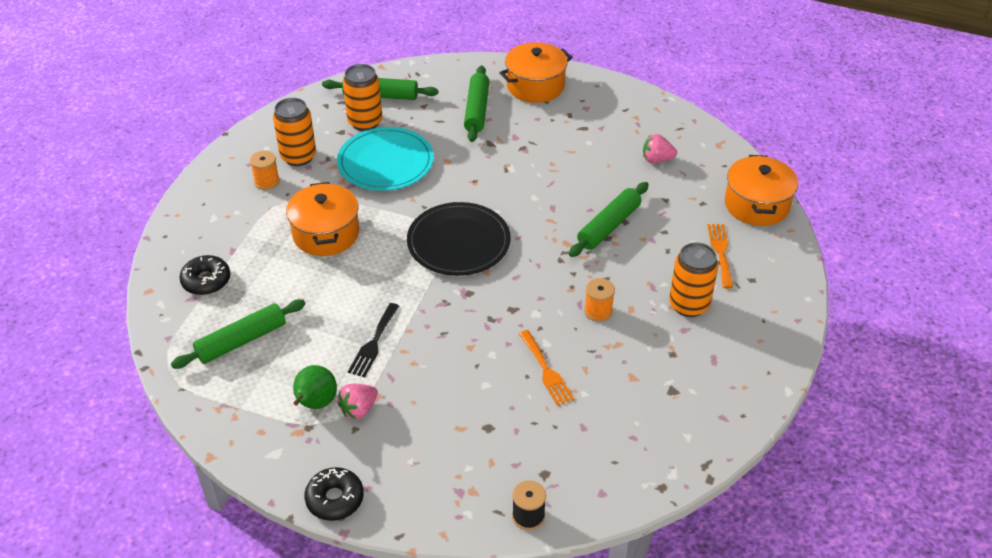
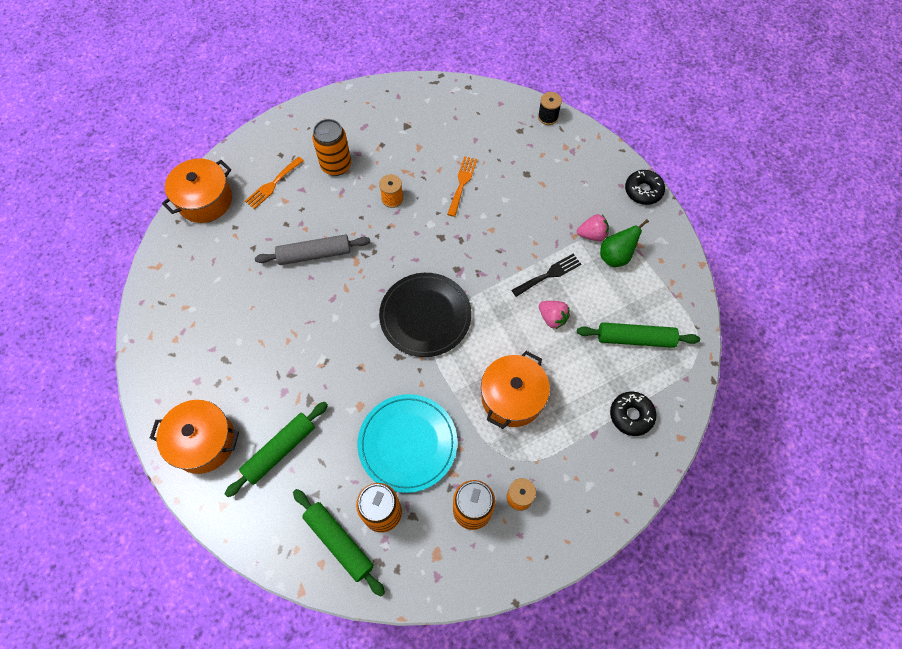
camera: 140 degrees left, 20 degrees up
(609, 226) = (314, 254): green rolling pin -> grey rolling pin
(657, 159) = (214, 286): pink strawberry -> pink strawberry (552, 318)

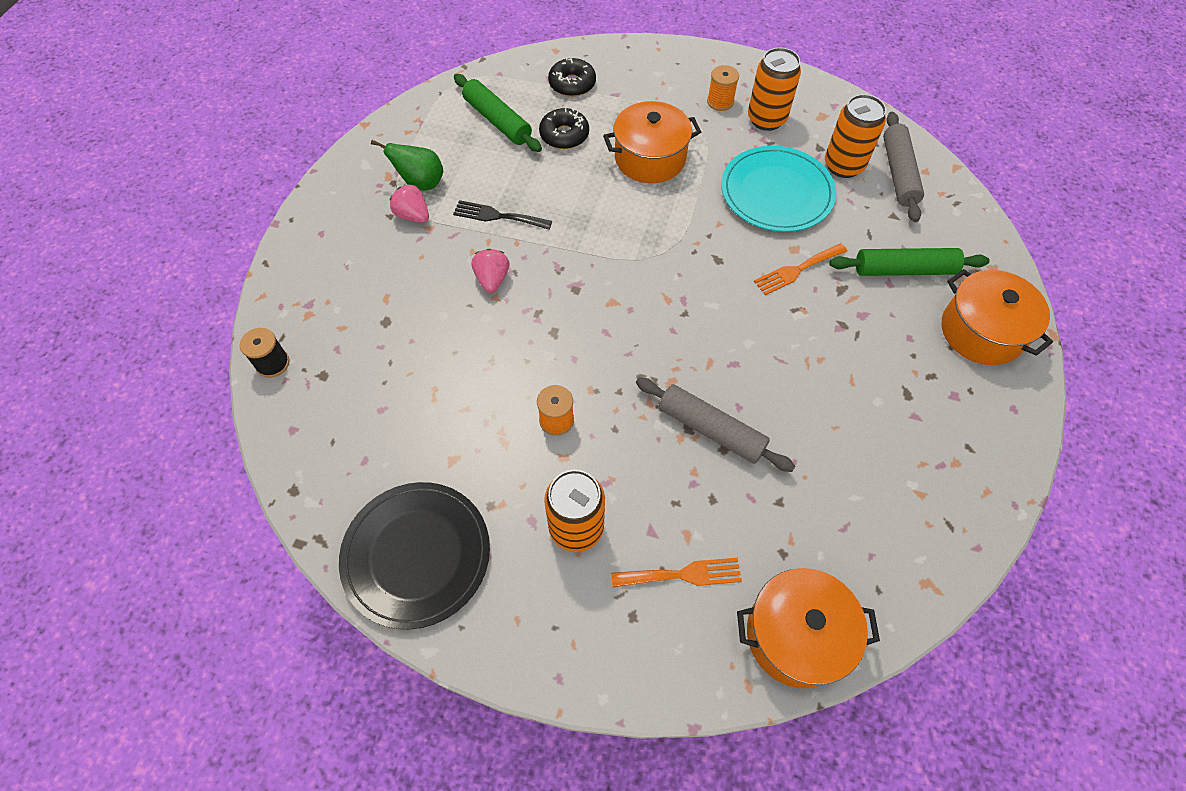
camera: 135 degrees left, 5 degrees down
(339, 542) = (898, 173): green rolling pin -> grey rolling pin
(425, 316) = (655, 273): black plate -> black plate (416, 555)
(462, 183) = (462, 370): orange fork -> orange fork (797, 270)
(552, 318) = (542, 183): pink strawberry -> pink strawberry (492, 279)
(643, 191) = (311, 212): black donut -> black donut (564, 135)

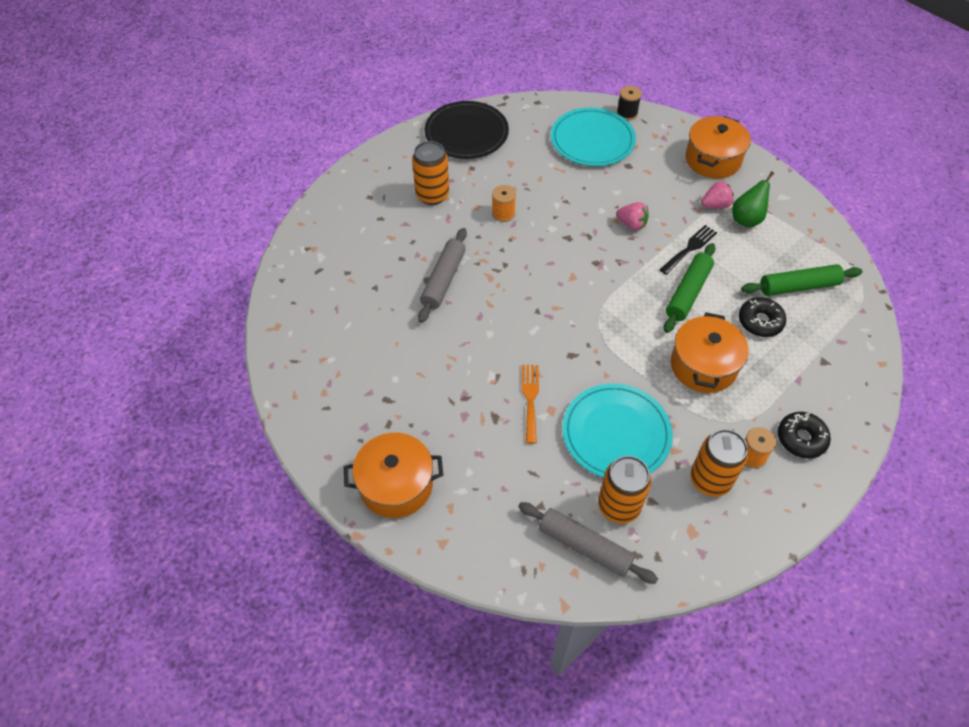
camera: 120 degrees right, 5 degrees down
(352, 381) = (592, 140): none -> turquoise plate
(572, 84) = (826, 355): black donut -> black donut (801, 438)
(682, 574) = (372, 225): orange fork -> none
(711, 429) = (443, 280): grey rolling pin -> grey rolling pin turned 45 degrees counterclockwise
(796, 635) = (304, 254): orange pot -> orange pot (712, 160)
(904, 270) = (483, 473): green rolling pin -> green rolling pin (688, 293)

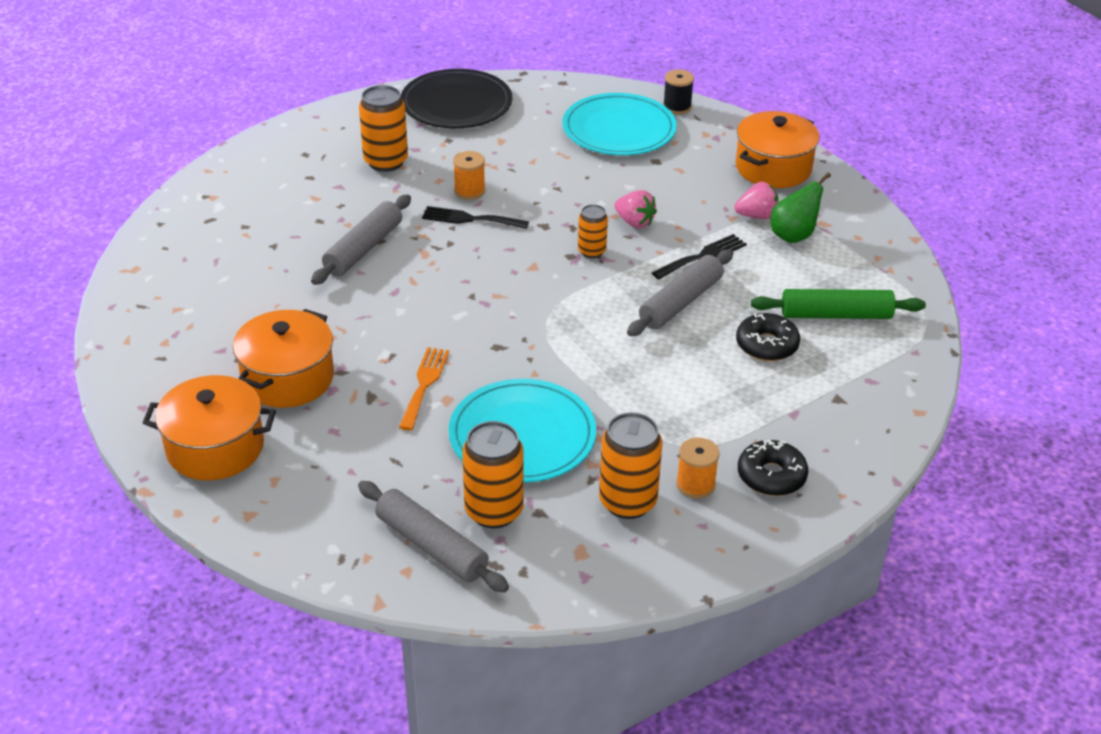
camera: 10 degrees right, 15 degrees down
(512, 240) = (470, 219): none -> black fork
(610, 256) = (591, 251): none -> orange can
(688, 293) = (680, 302): green rolling pin -> grey rolling pin
(703, 365) = (669, 381): orange pot -> orange pot (288, 378)

